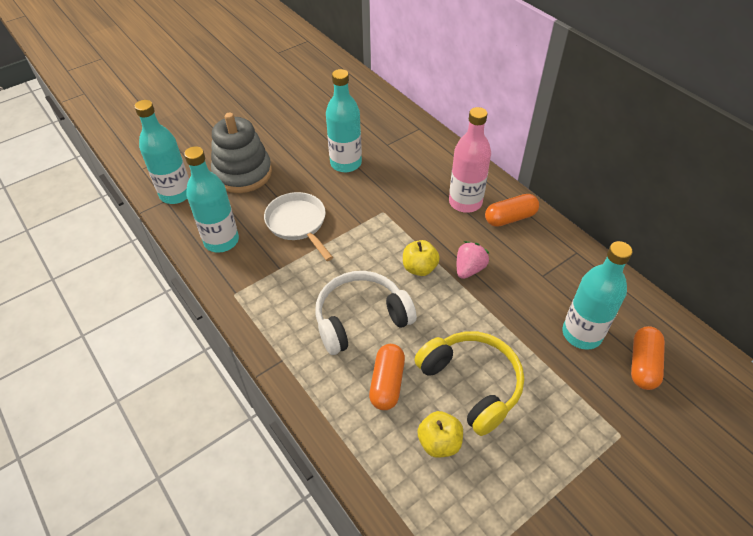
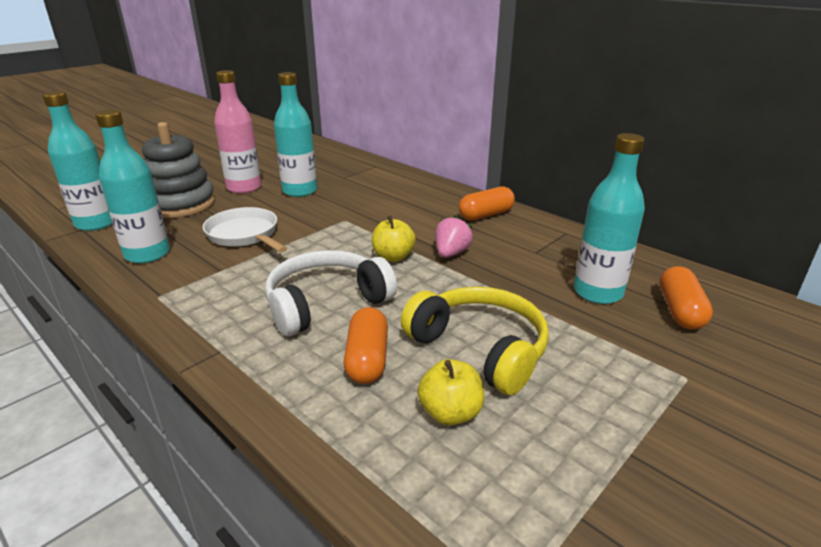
camera: 10 degrees left, 20 degrees down
(465, 202) = (434, 208): pink bottle -> pink bottle (244, 188)

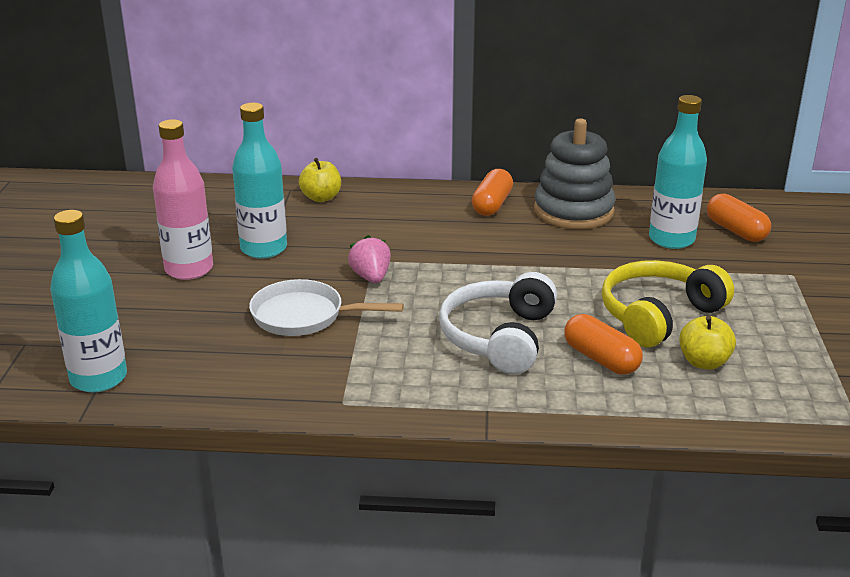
camera: 40 degrees left, 0 degrees up
(147, 254) = (242, 377): turquoise bottle -> none
(181, 204) = (154, 316): grey stacking toy -> grey stacking toy (573, 211)
(393, 257) = (482, 276): yellow apple -> yellow apple (321, 198)
(451, 253) = (523, 253): pink strawberry -> pink strawberry (371, 277)
(479, 349) = (659, 315): yellow headphones -> yellow headphones turned 45 degrees counterclockwise

